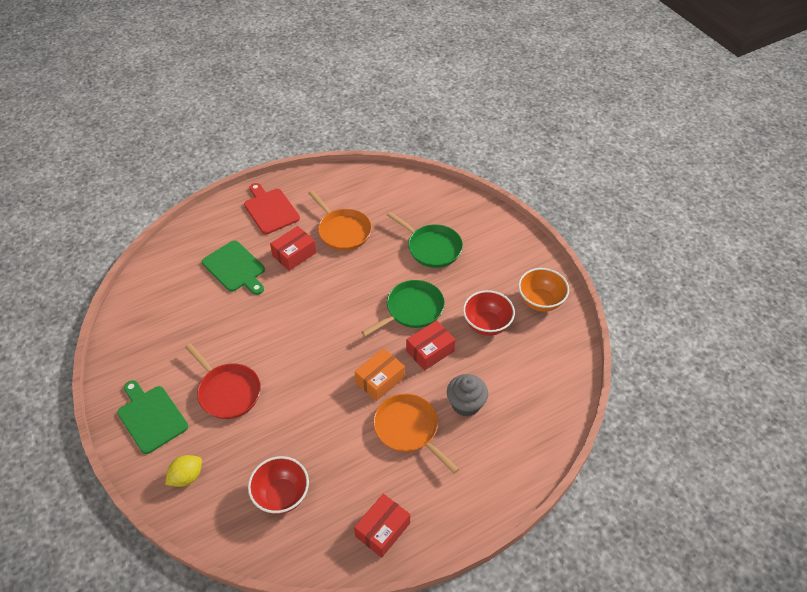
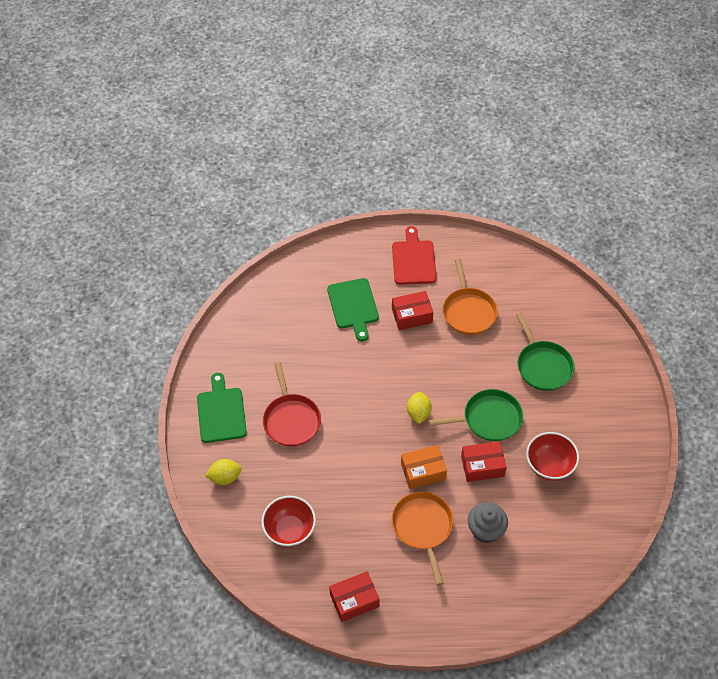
camera: 30 degrees right, 5 degrees up
(347, 332) = (418, 413): none -> yellow lemon
(540, 301) = (615, 467): orange bowl -> none

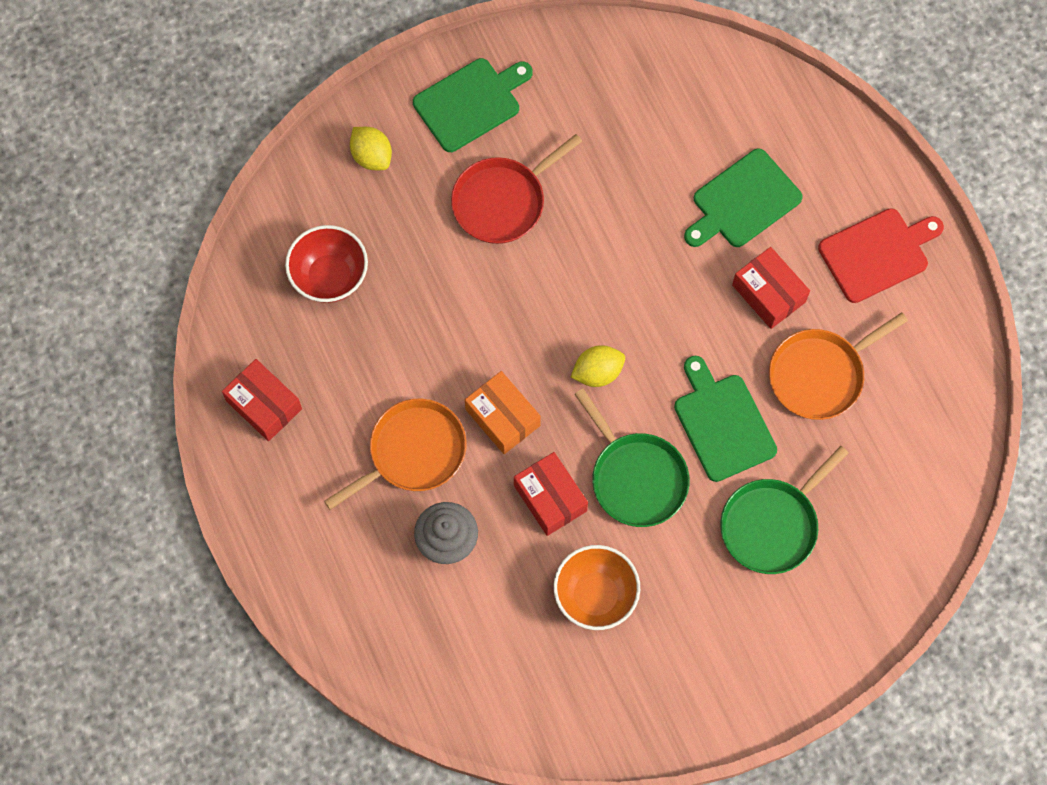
camera: 65 degrees right, 15 degrees up
(475, 366) = (722, 423): none -> green cutting board
(549, 466) = (595, 595): red bowl -> orange bowl

